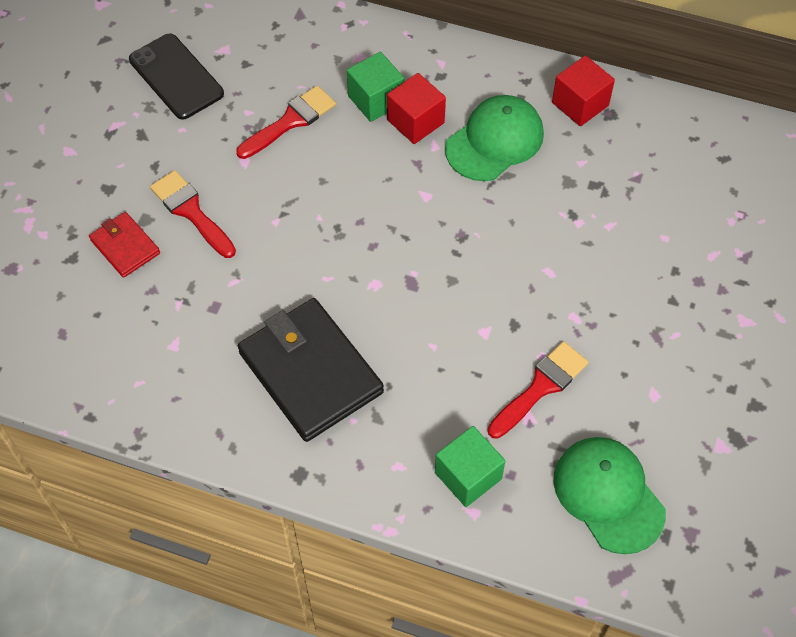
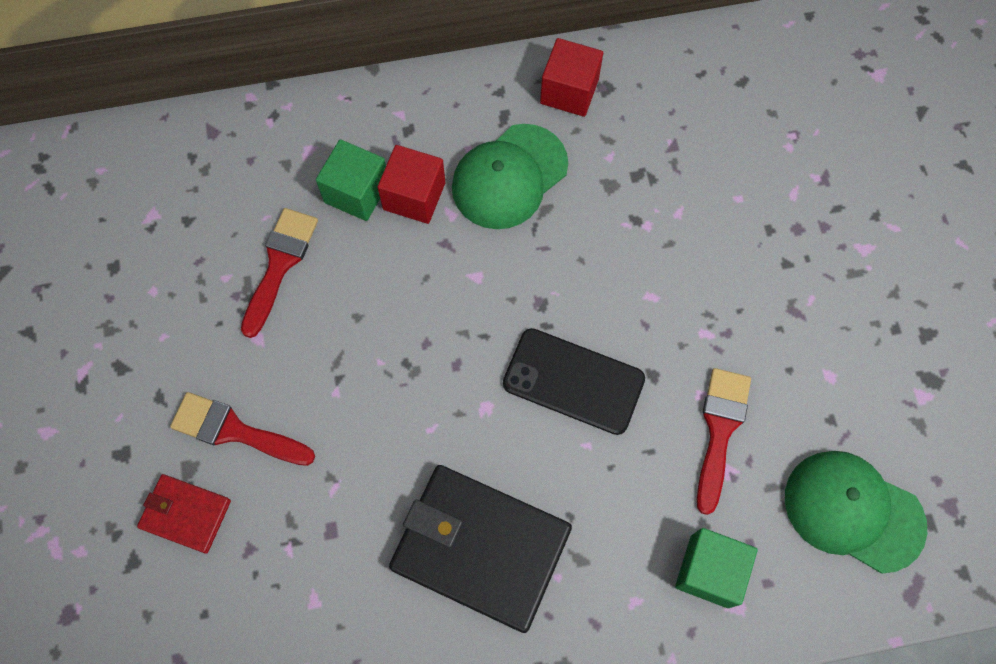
camera: 30 degrees left, 10 degrees up
(176, 77) = (117, 276): black phone -> black phone (573, 381)
(495, 141) = (509, 177): green cap -> green cap turned 150 degrees counterclockwise

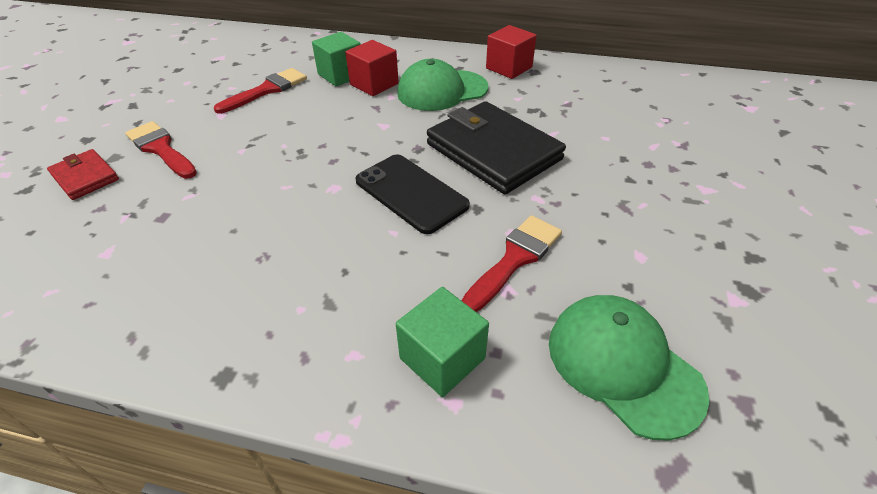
camera: 25 degrees right, 25 degrees down
(480, 548) = (255, 265): black wallet -> black wallet (493, 151)

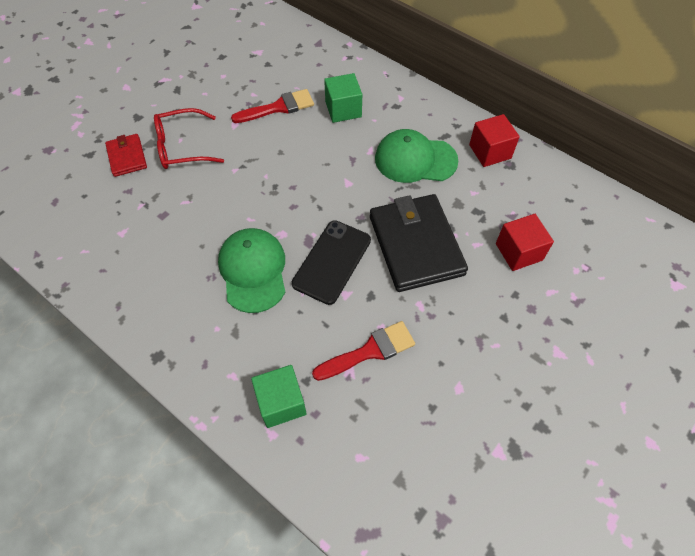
camera: 25 degrees right, 15 degrees up
(161, 149) = (182, 147): red brush -> red glasses
(374, 84) = (364, 131): red cube -> red cube (519, 252)
(411, 193) = (332, 262): black phone -> black phone turned 45 degrees clockwise
(623, 365) = (386, 460): green cap -> green cap (253, 271)

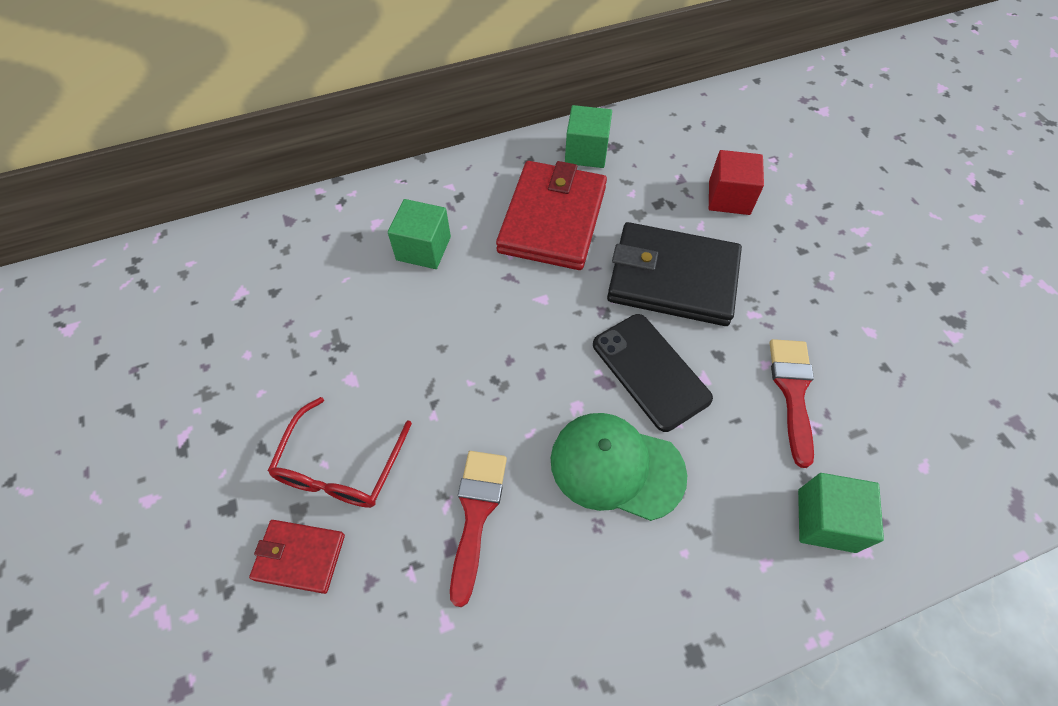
camera: 60 degrees left, 0 degrees up
(278, 107) = (363, 315): red brush -> red brush (476, 514)
(415, 159) = (552, 219): green cap -> red wallet
(490, 151) = (586, 152): red cube -> green cube

